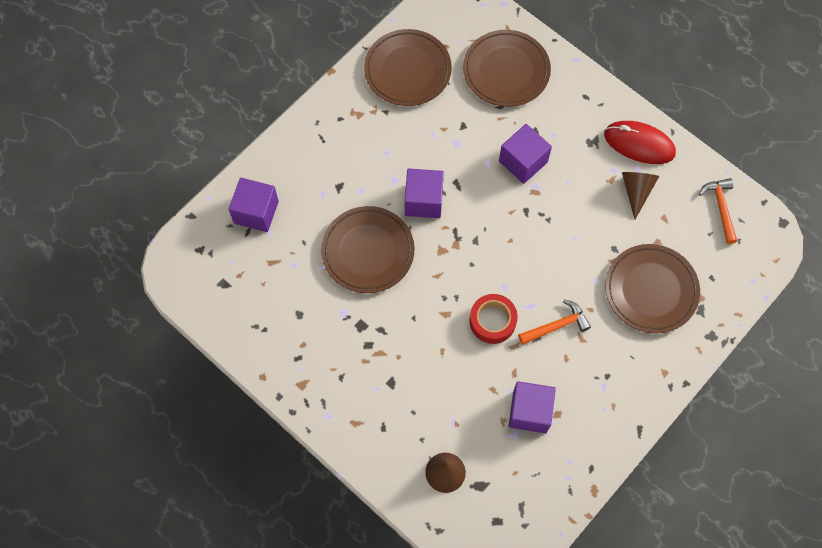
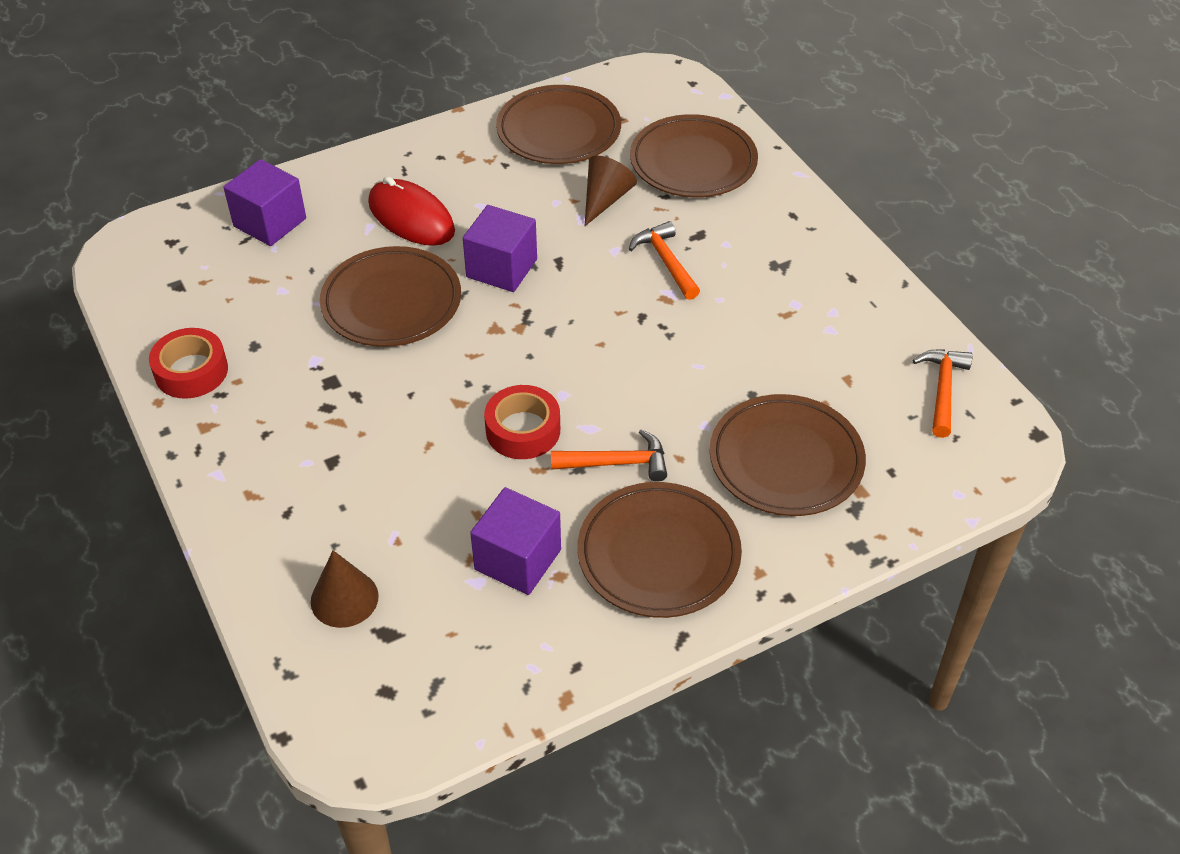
camera: 20 degrees right, 20 degrees down
(270, 347) = (191, 371): none -> red tape
(523, 161) = (666, 261): purple cube -> orange hammer
(605, 380) = (658, 554): none -> brown plate
(636, 191) = (818, 336): brown cone -> brown cone (605, 199)
(639, 144) = (848, 284): red mouse -> red mouse (411, 217)

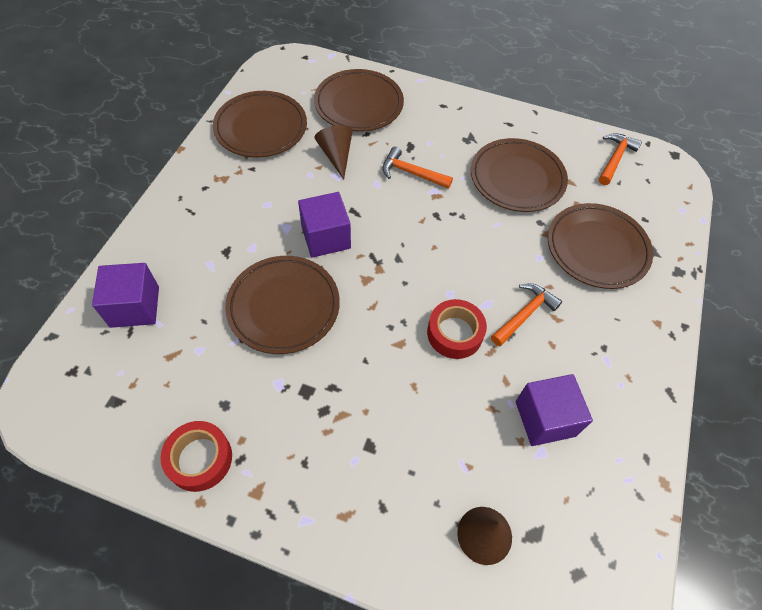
camera: 45 degrees left, 10 degrees up
(411, 217) = (231, 240): red mouse -> none
(658, 554) = (605, 353): brown plate -> brown plate (517, 178)
(942, 390) = (615, 159): orange hammer -> orange hammer turned 60 degrees clockwise

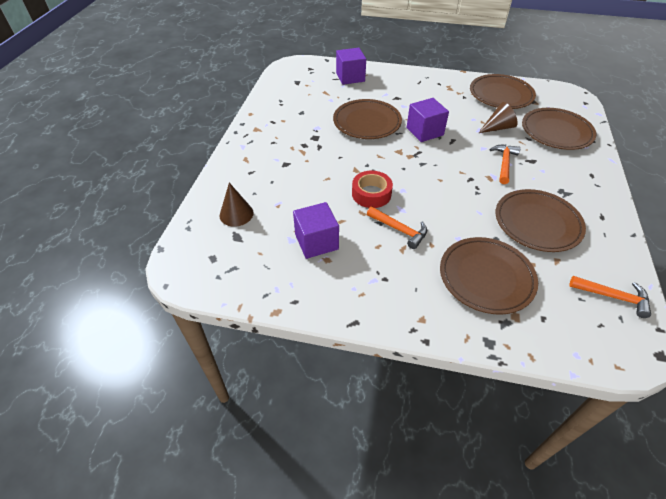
camera: 85 degrees right, 10 degrees down
(199, 459) = (271, 110): red tape -> none

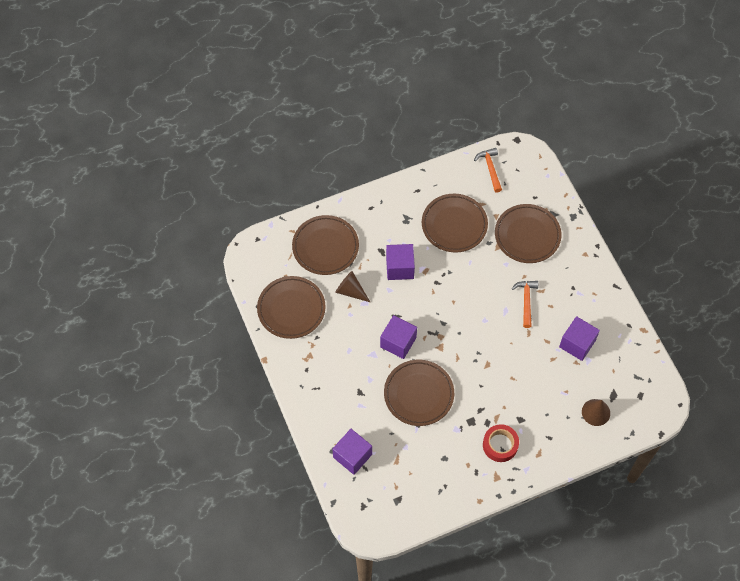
camera: 125 degrees left, 15 degrees up
(371, 194) = (505, 338): red tape -> red tape (500, 445)
(504, 163) = (400, 268): orange hammer -> purple cube

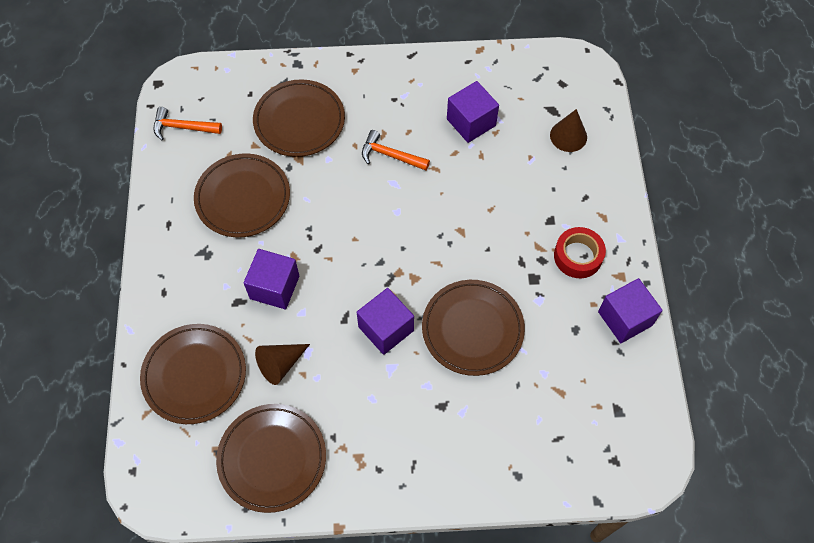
camera: 70 degrees left, 0 degrees up
(352, 456) = (535, 449): purple cube -> purple cube (625, 318)

